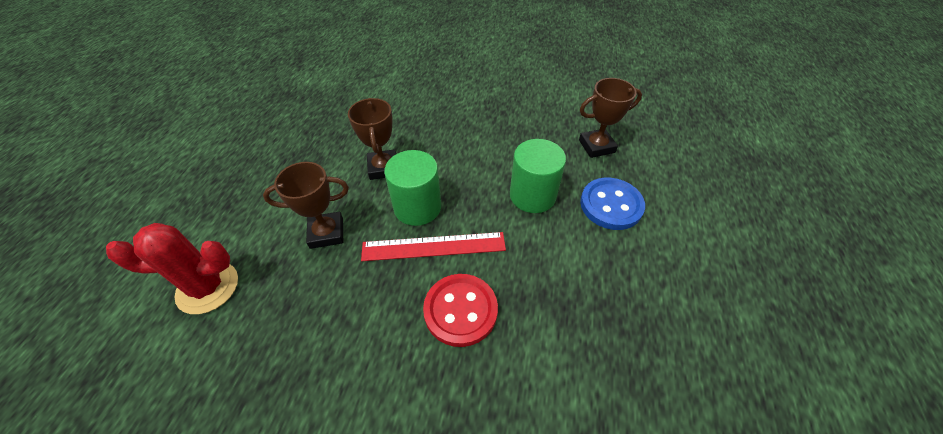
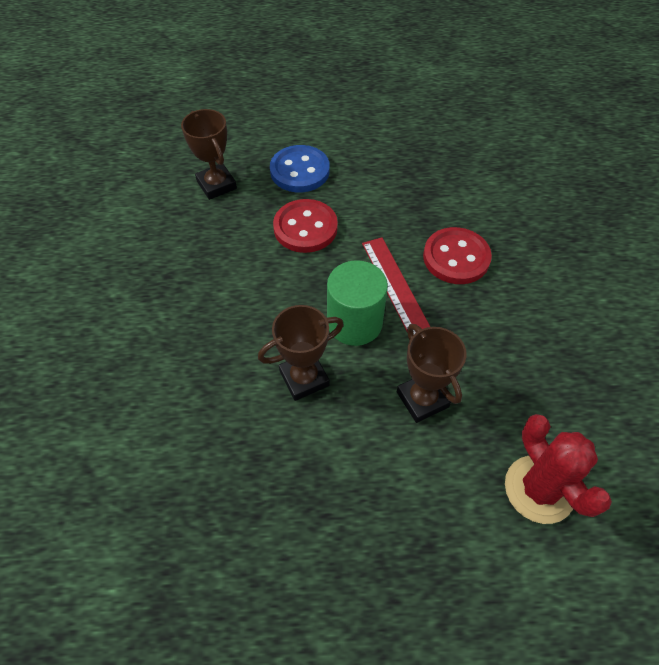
camera: 105 degrees left, 5 degrees up
(532, 195) = (305, 228): green cylinder -> red button

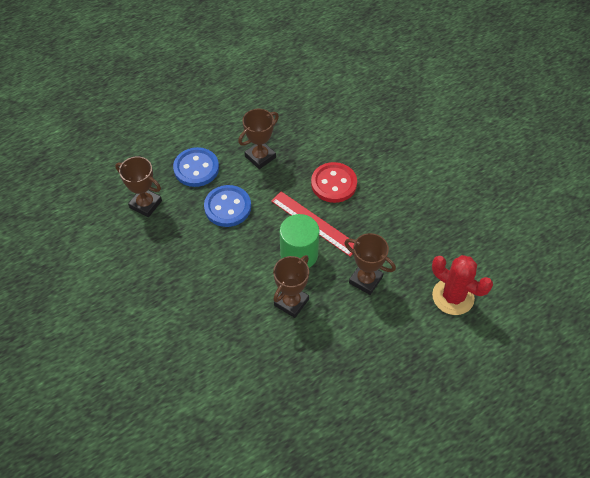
camera: 30 degrees left, 0 degrees up
(305, 228) = (227, 207): red button -> blue button
(383, 189) = (260, 157): none -> brown trophy

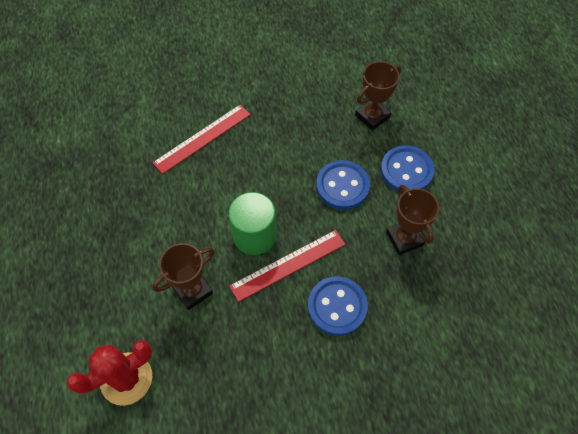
camera: 110 degrees right, 5 degrees up
(215, 331) = (202, 138): none -> red ruler
(291, 302) = (201, 209): brown trophy -> none
(333, 184) = (337, 306): red button -> blue button

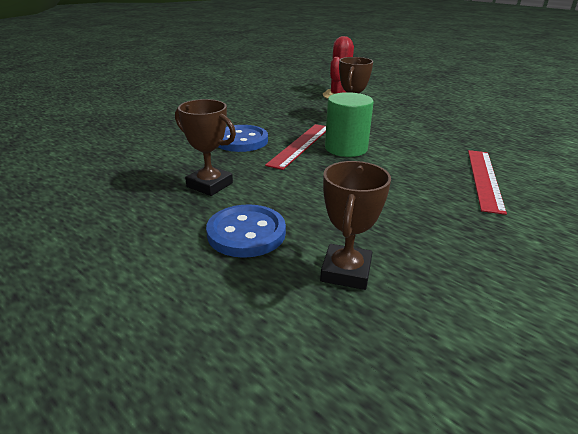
camera: 145 degrees right, 30 degrees down
(342, 186) = (308, 196): blue button -> none

